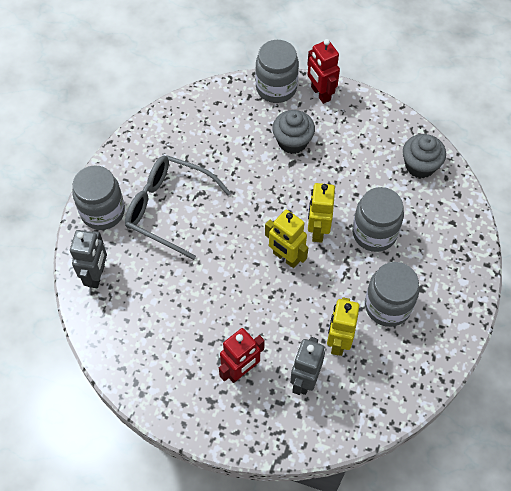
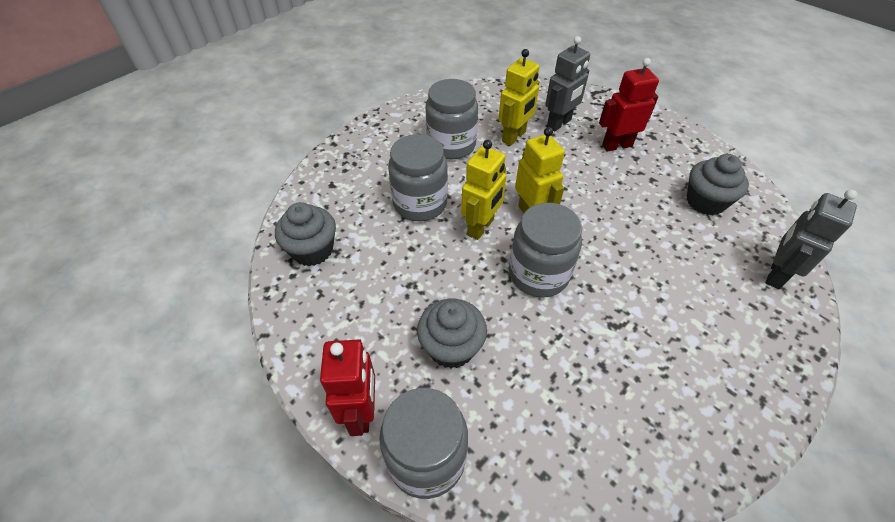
camera: 155 degrees left, 10 degrees down
(103, 212) = (770, 353): grey jar -> grey jar (538, 274)
(152, 329) = (705, 202): none -> grey cupcake
(170, 209) = (665, 320): grey glasses -> none

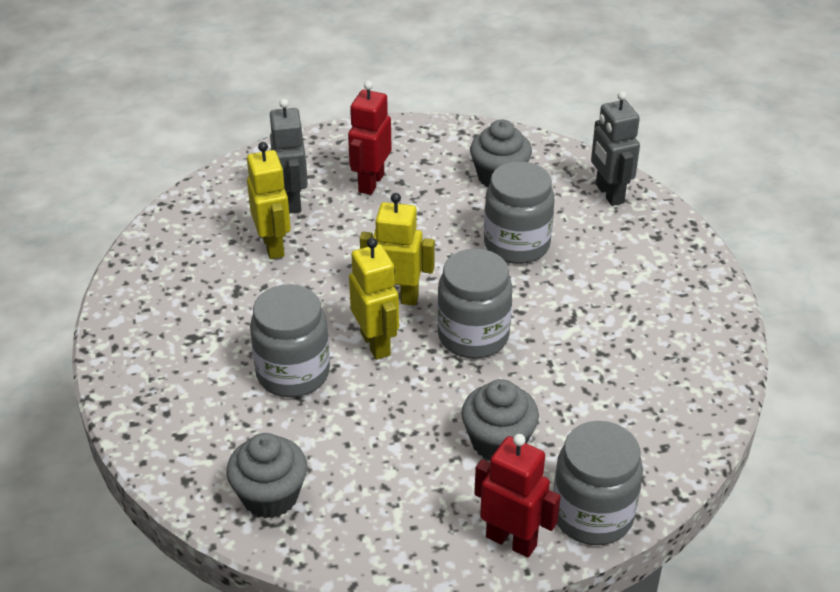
camera: 55 degrees left, 10 degrees down
(451, 145) = (229, 301): grey jar -> grey jar (516, 245)

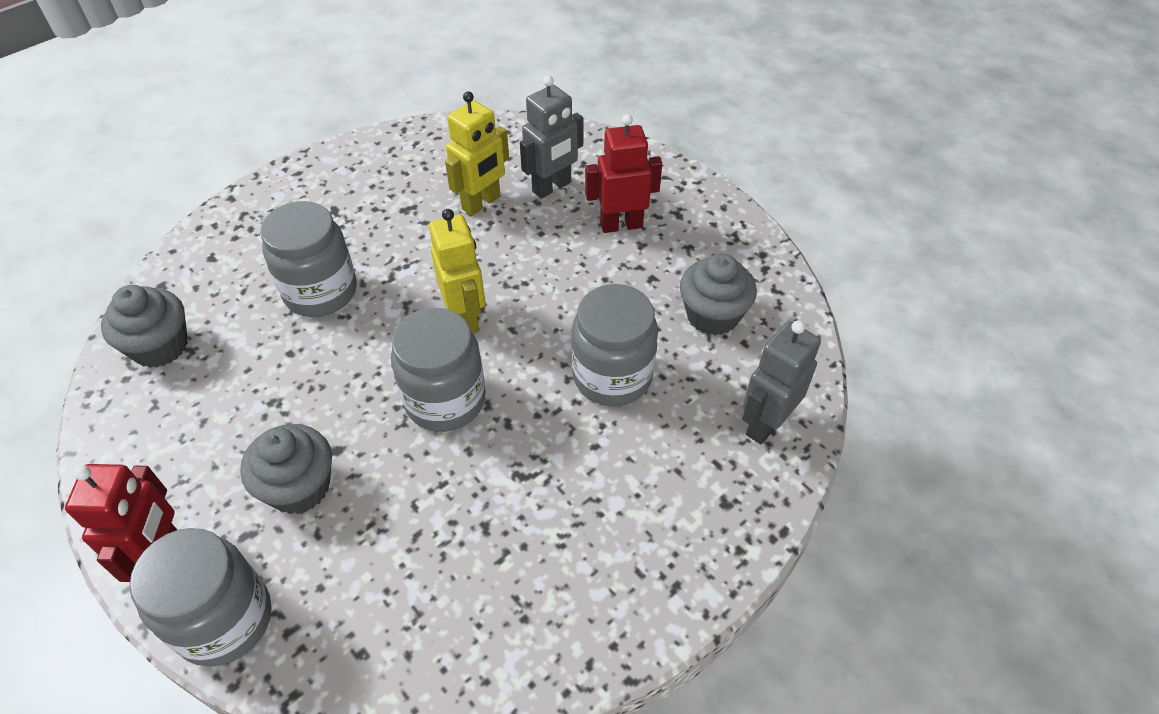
camera: 60 degrees right, 10 degrees up
(376, 344) = (391, 331): yellow robot -> none

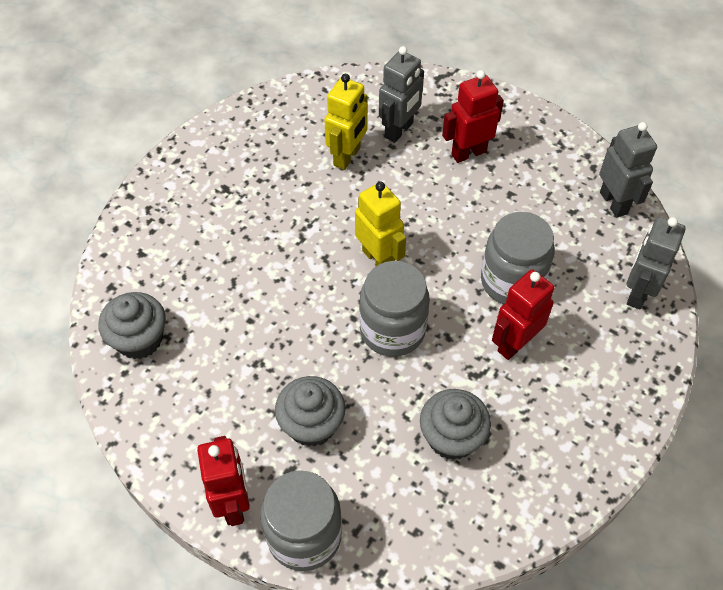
camera: 15 degrees left, 5 degrees up
(320, 292) = (250, 263): grey jar -> none
(585, 449) = (514, 343): none -> red robot
(712, 315) = (568, 215): grey cupcake -> grey cupcake (452, 437)
(775, 313) = (614, 203): none -> grey robot

